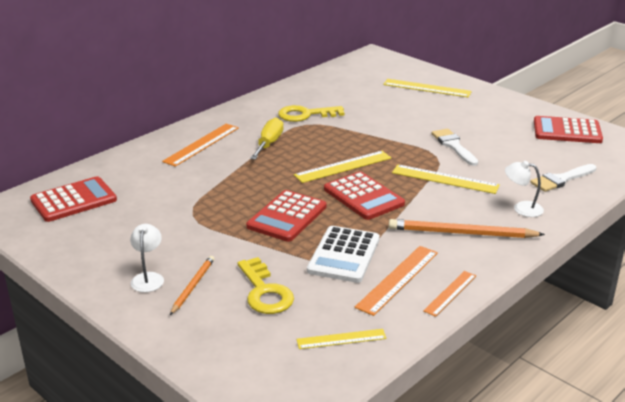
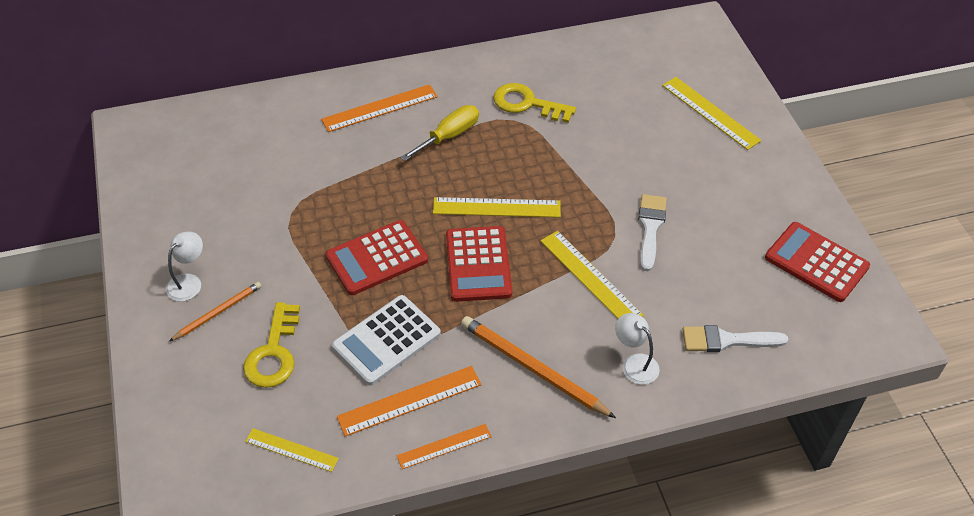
camera: 30 degrees right, 20 degrees up
(74, 200) = (201, 142): red calculator -> none

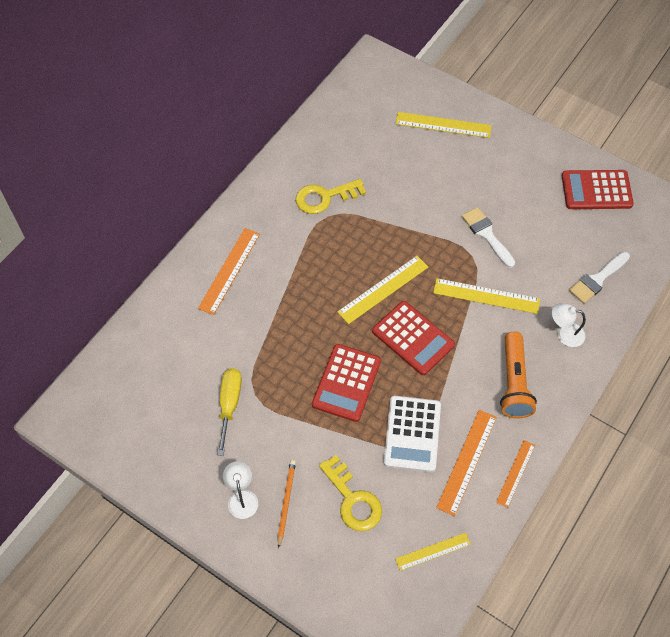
camera: 40 degrees left, 10 degrees up
(449, 136) = (299, 258): yellow screwdriver -> yellow screwdriver (229, 405)
(533, 368) = (514, 383): orange pencil -> orange flashlight

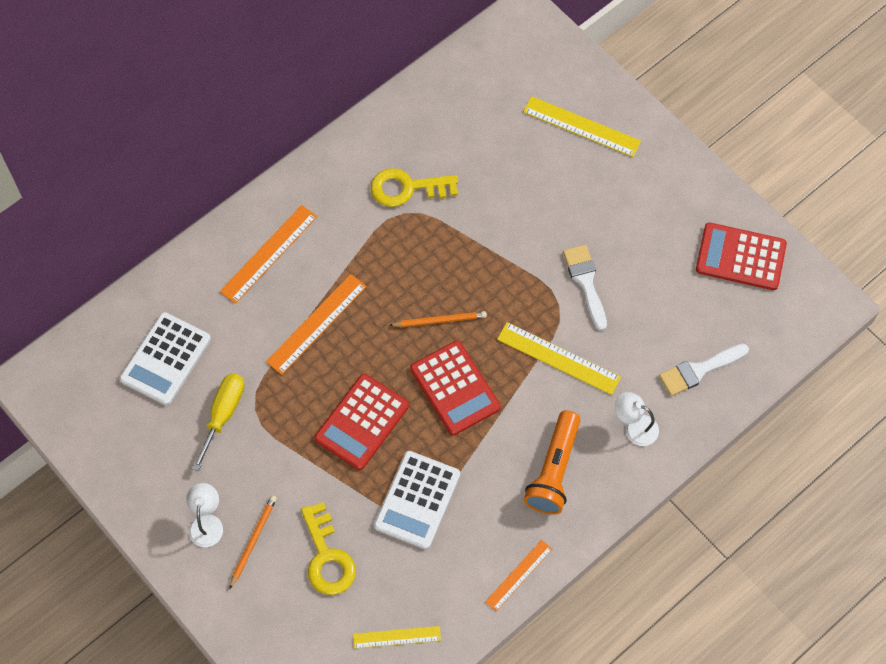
camera: 15 degrees right, 5 degrees up
(168, 372) = (165, 359): none -> white calculator
(383, 289) = (440, 320): yellow ruler -> orange pencil
(467, 461) = (468, 547): orange ruler -> orange ruler (316, 324)

